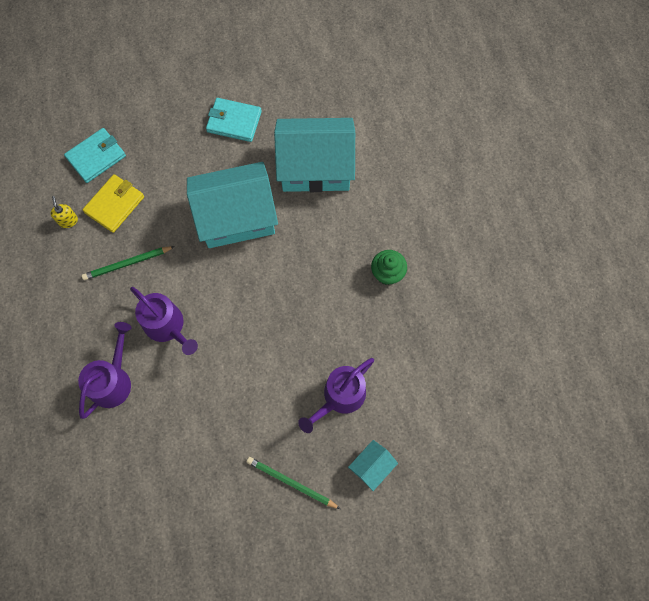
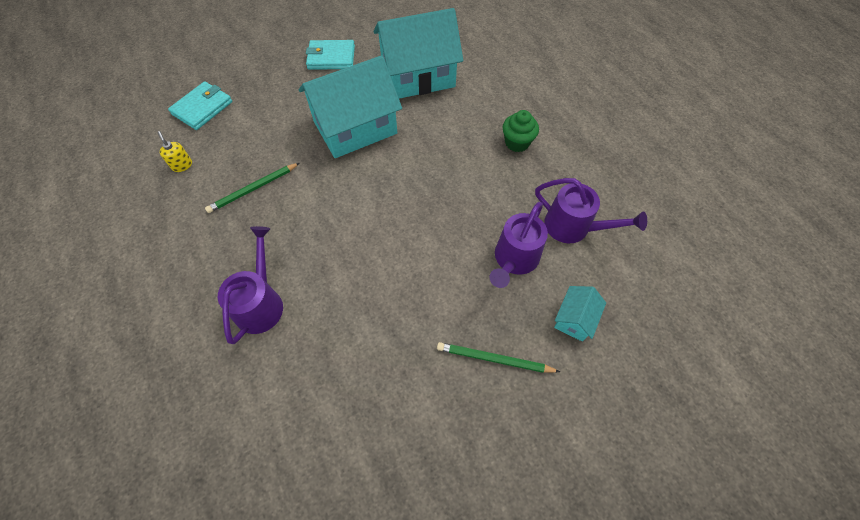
camera: 15 degrees left, 10 degrees down
(114, 205) = (229, 142): yellow wallet -> none
(167, 326) = (310, 236): purple watering can -> purple watering can (573, 227)

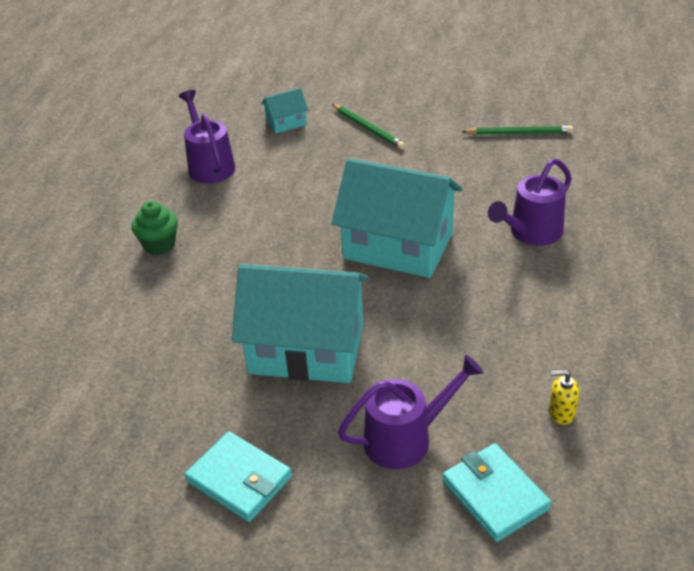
camera: 140 degrees left, 20 degrees down
(182, 165) = (561, 413): yellow soap dispenser -> yellow soap dispenser turned 90 degrees clockwise
(202, 108) = (495, 495): turquoise wallet -> turquoise wallet turned 75 degrees clockwise
(253, 189) = (482, 336): green pencil -> green pencil (519, 133)
(418, 76) = (160, 377): turquoise house -> turquoise house (398, 245)
(514, 260) = (284, 167): purple watering can -> purple watering can (406, 438)

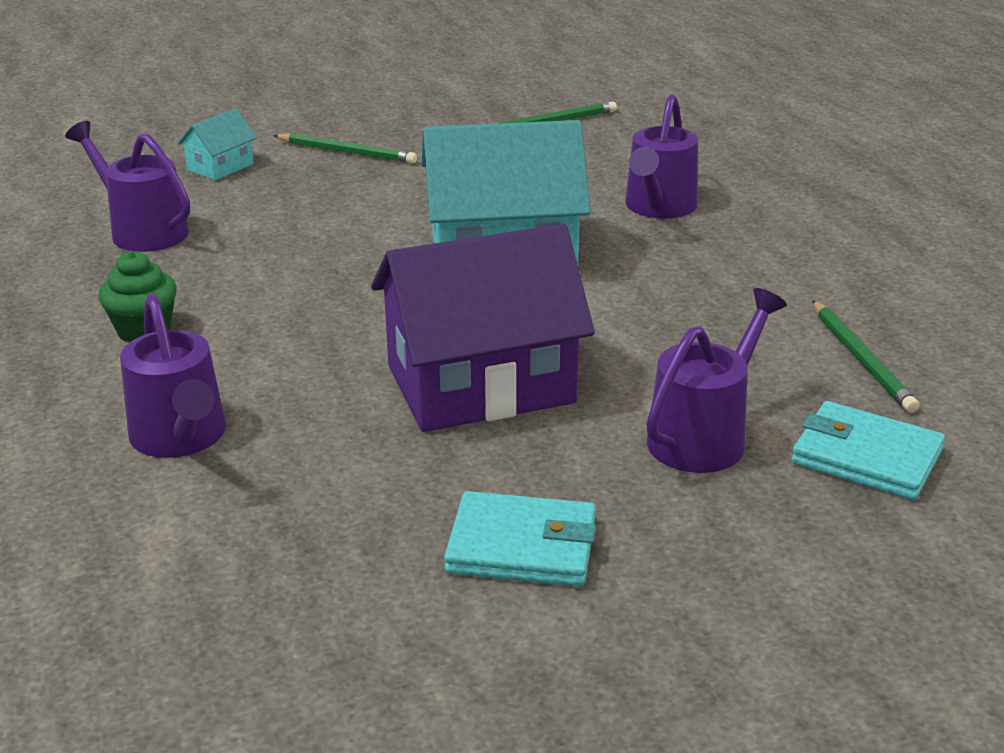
camera: 30 degrees left, 10 degrees down
(125, 332) = (181, 438): none -> purple watering can
(306, 348) = (480, 384): turquoise house -> purple house
(561, 413) = (861, 359): yellow soap dispenser -> green pencil

